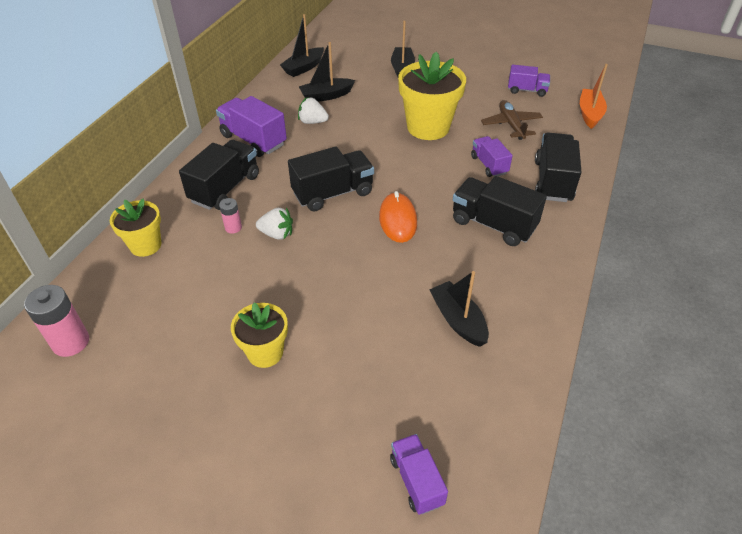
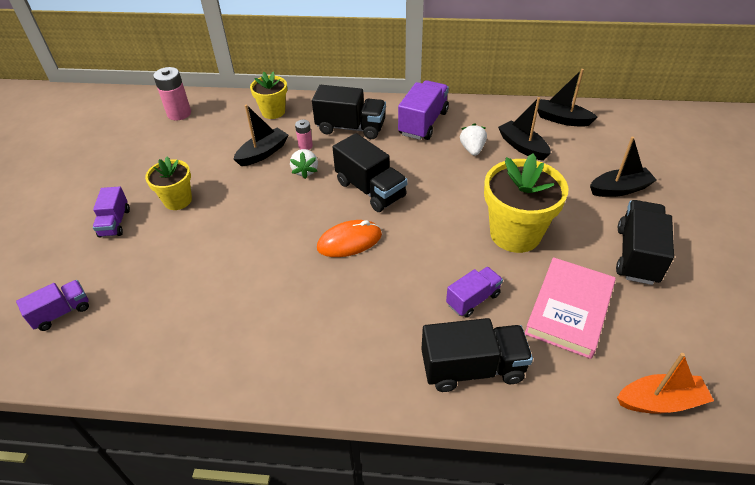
camera: 75 degrees right, 0 degrees up
(458, 320) = (226, 311): black boat -> black boat (263, 153)
(493, 224) = (368, 318): black truck -> black truck (637, 255)
(511, 125) = (569, 310): brown plane -> pink book
(527, 90) = (666, 317): purple truck -> purple truck (115, 223)

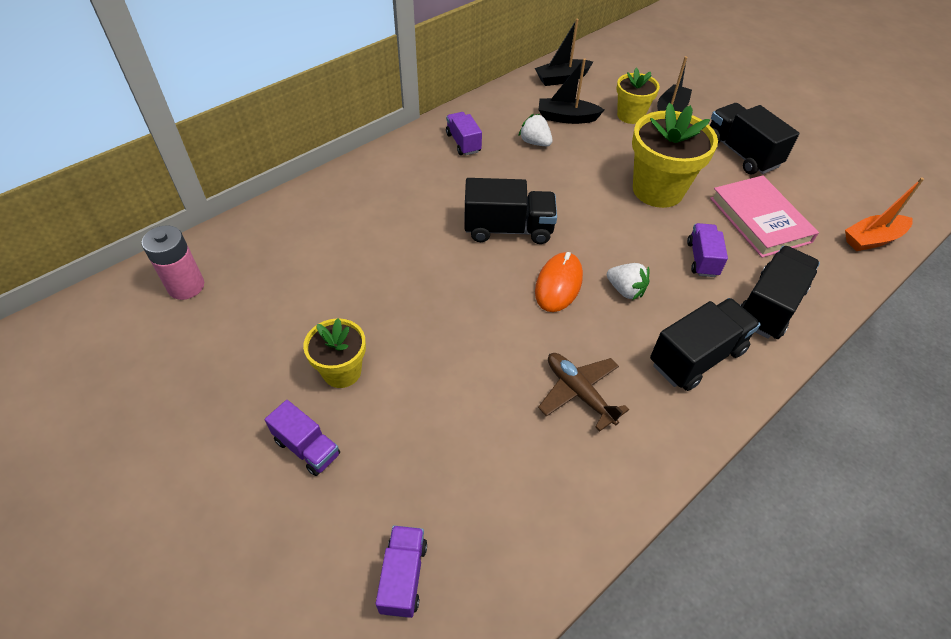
camera: 50 degrees left, 5 degrees up
(263, 153) = (357, 264): black boat -> none
(264, 307) = (579, 393): none -> brown plane
(273, 112) = (301, 217): yellow flower pot -> yellow flower pot (630, 115)
(305, 146) = (389, 229): pink battery -> none
(305, 171) = (426, 252): white strawberry -> white strawberry (625, 290)
(351, 128) = (406, 185): black truck -> black truck (696, 357)
(423, 123) = (463, 143): purple truck -> purple truck, size x0.61
(660, 401) = (872, 239): orange boat -> orange boat turned 150 degrees counterclockwise

